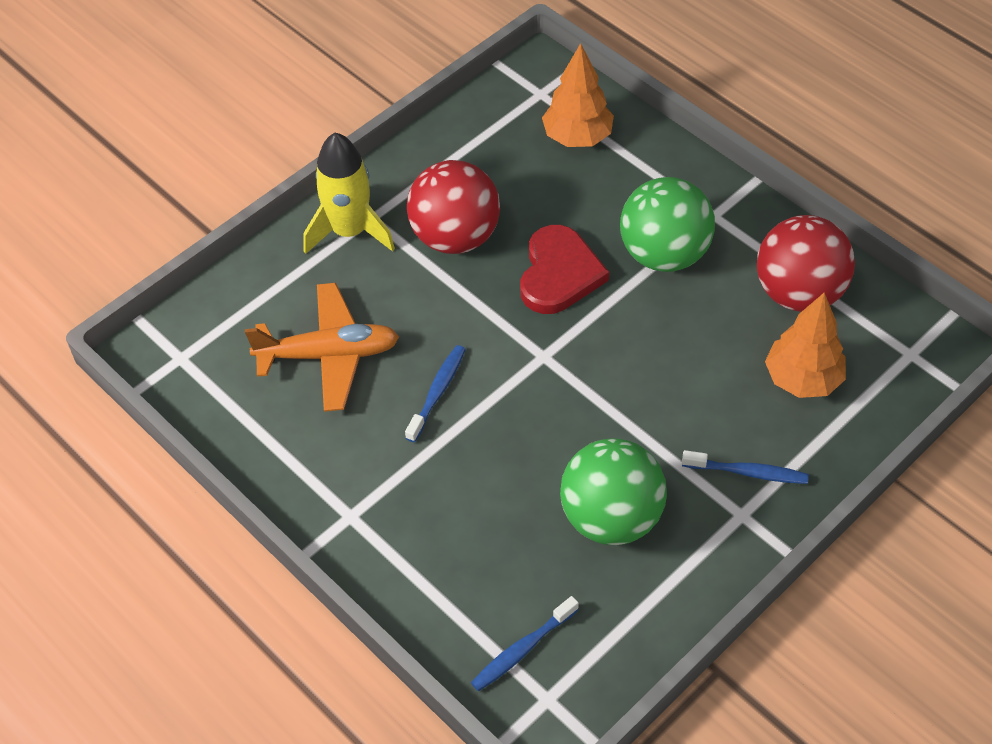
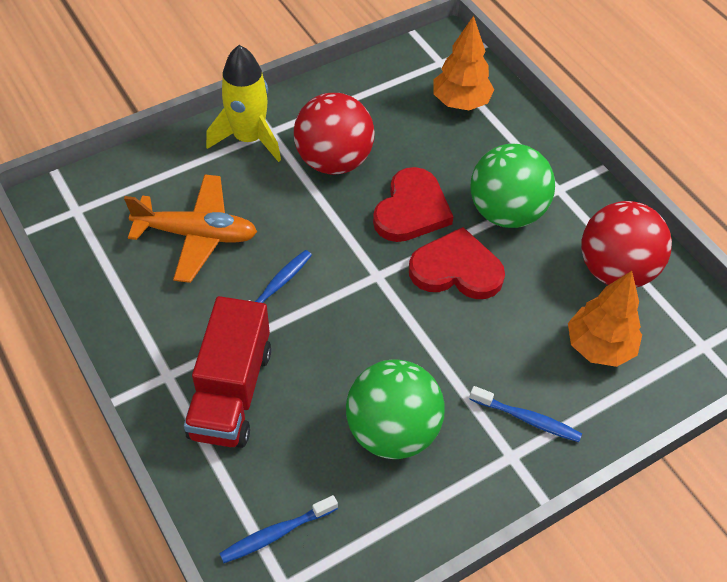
camera: 10 degrees right, 0 degrees up
(426, 517) = (231, 392): none -> red truck
(628, 330) = (456, 269): none -> red heart

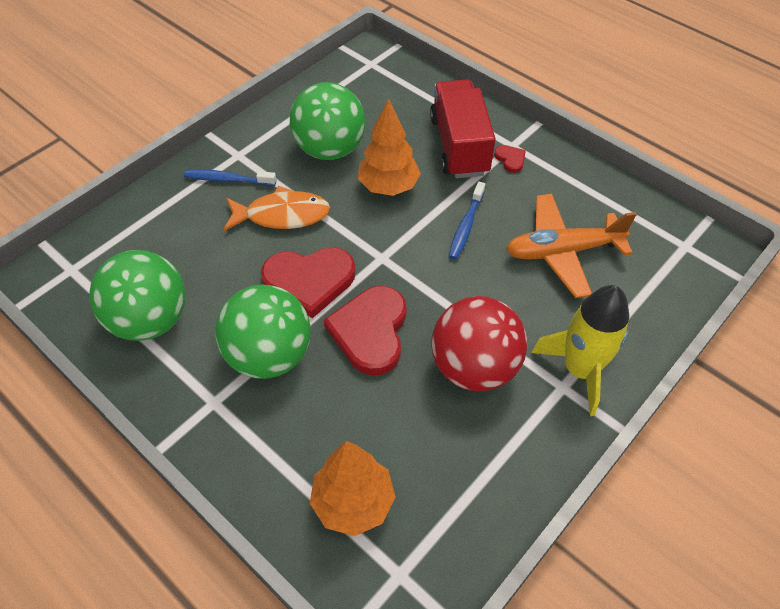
camera: 165 degrees right, 0 degrees up
(182, 355) = (510, 159): none -> red heart
(276, 533) = (387, 83): blue toothbrush -> none
(470, 351) = (282, 215): none -> orange fish
(599, 347) = (169, 245): orange tree -> orange tree (388, 187)
(615, 270) = (150, 320): red ball -> green ball

